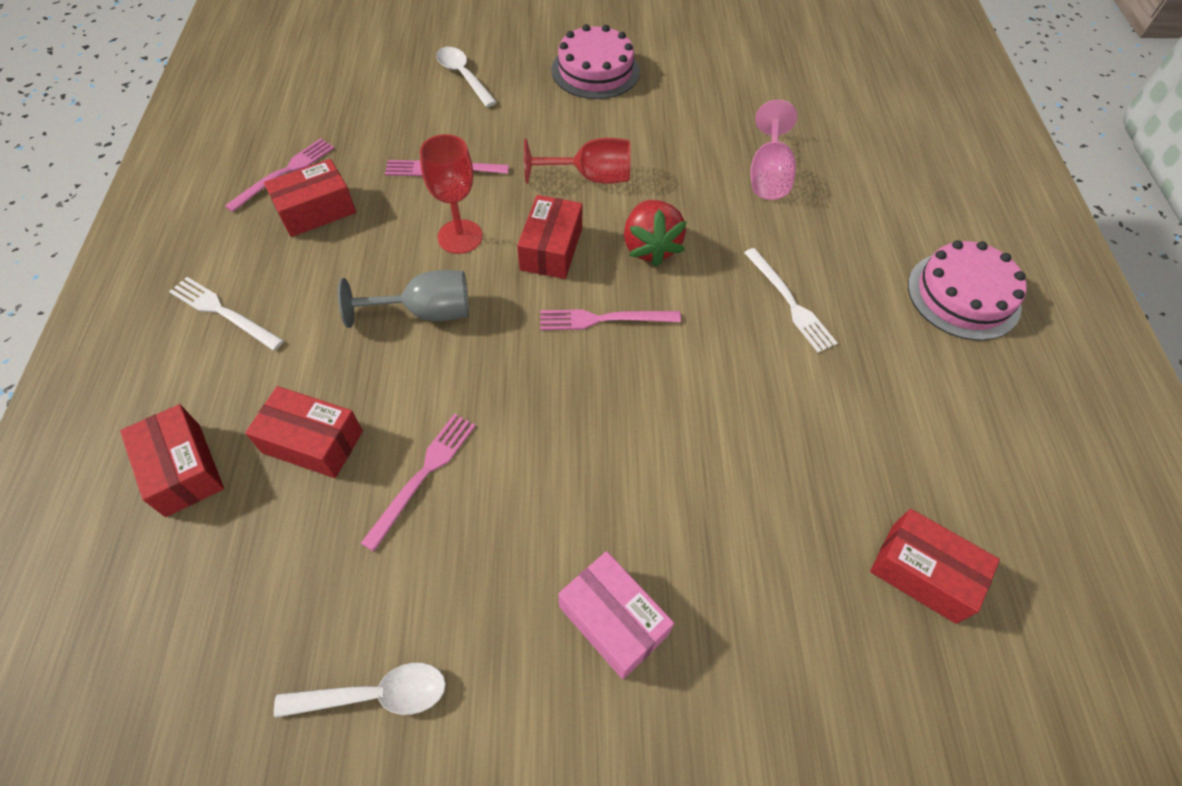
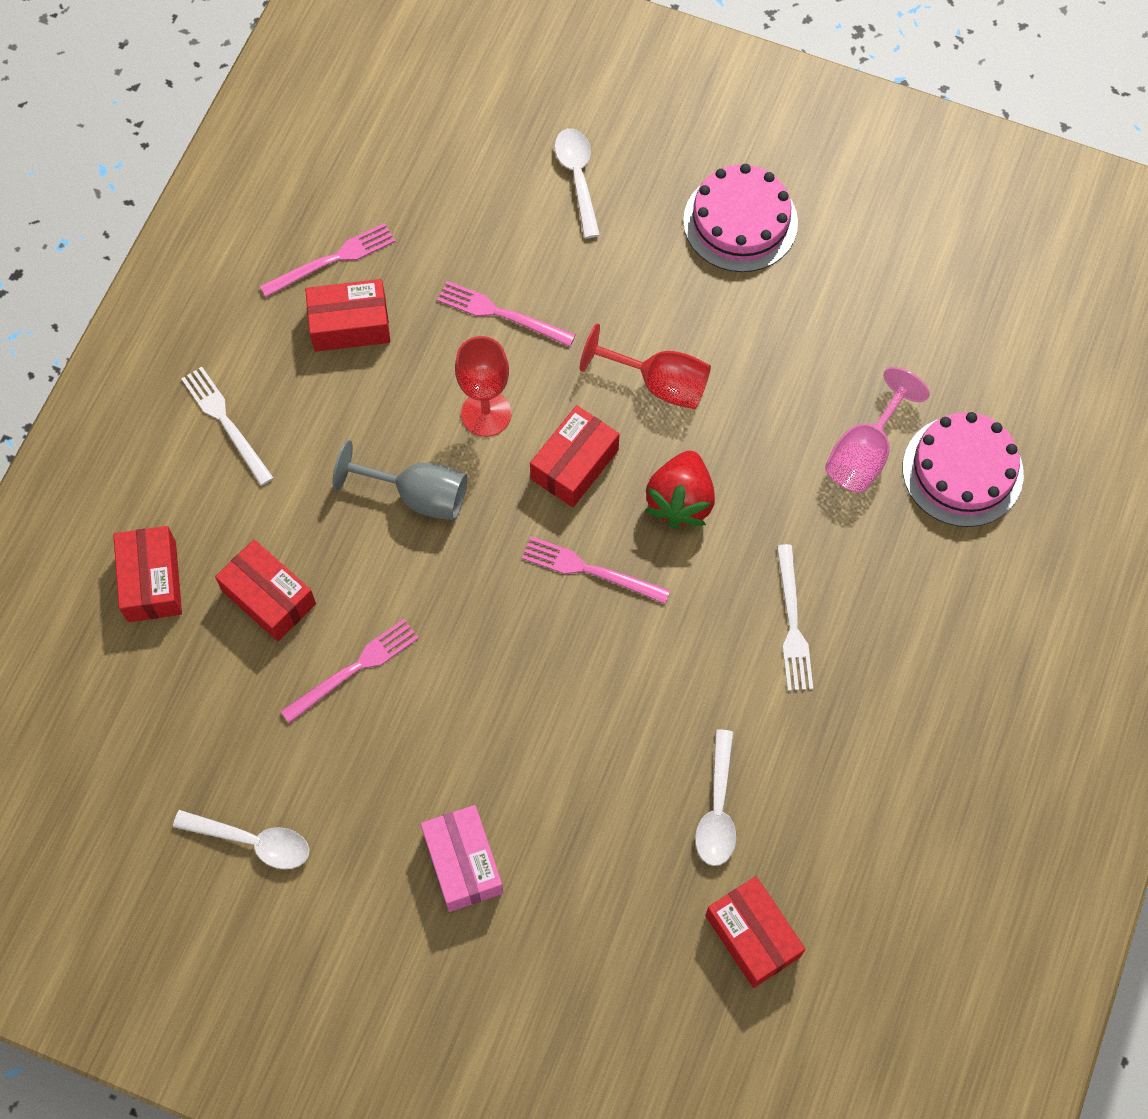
camera: 25 degrees right, 10 degrees up
(821, 470) = (717, 809): none -> white spoon
(963, 295) = (986, 686): pink cake -> pink cake (962, 471)

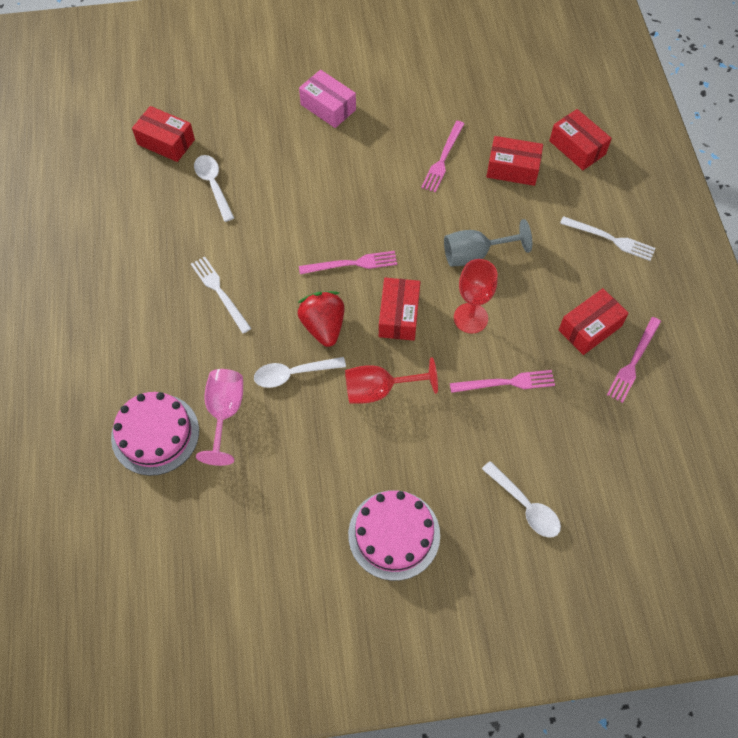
camera: 150 degrees right, 5 degrees down
(253, 841) = (434, 71): white spoon -> white spoon (293, 374)

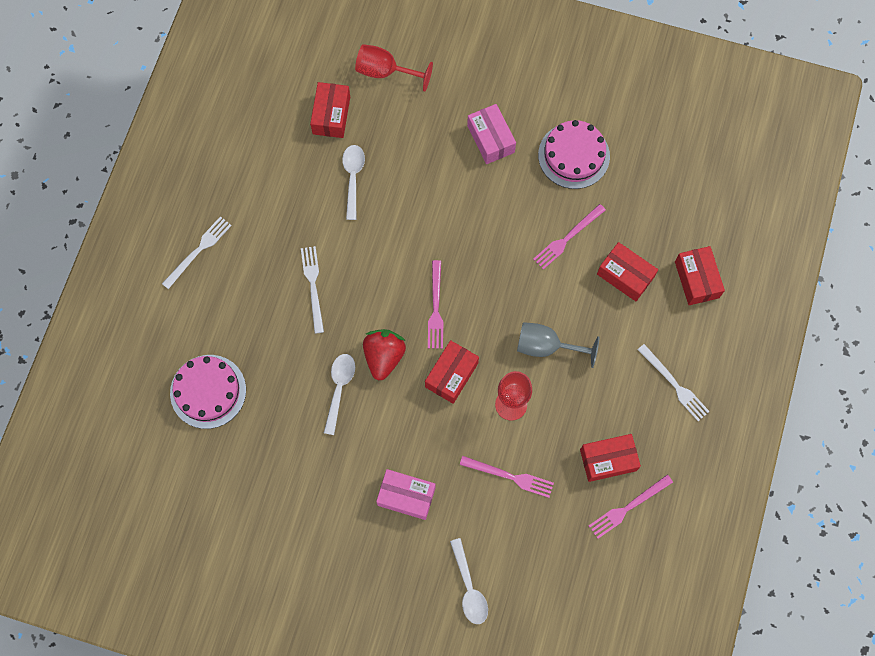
camera: 25 degrees right, 10 degrees up
(84, 306) = (198, 250): none -> white fork
(166, 142) = (331, 115): red box -> red box turned 45 degrees clockwise
(224, 413) = (269, 398): pink goblet -> none
(293, 374) = (339, 388): white spoon -> white spoon turned 90 degrees clockwise
(352, 264) = (436, 308): pink fork -> pink fork turned 75 degrees clockwise
(379, 390) = (402, 435): red goblet -> red goblet (385, 72)
(394, 534) = (354, 562): pink cake -> pink cake (574, 155)
(414, 446) = (406, 496): none -> pink box

